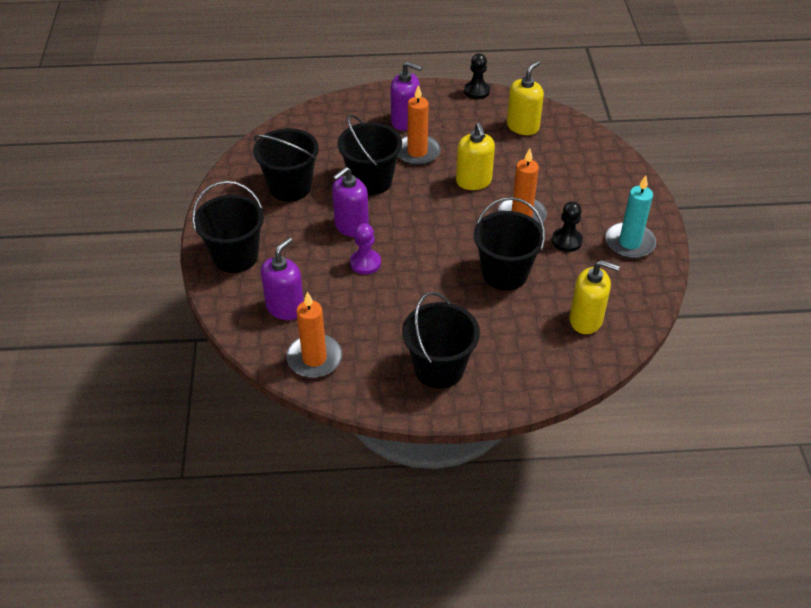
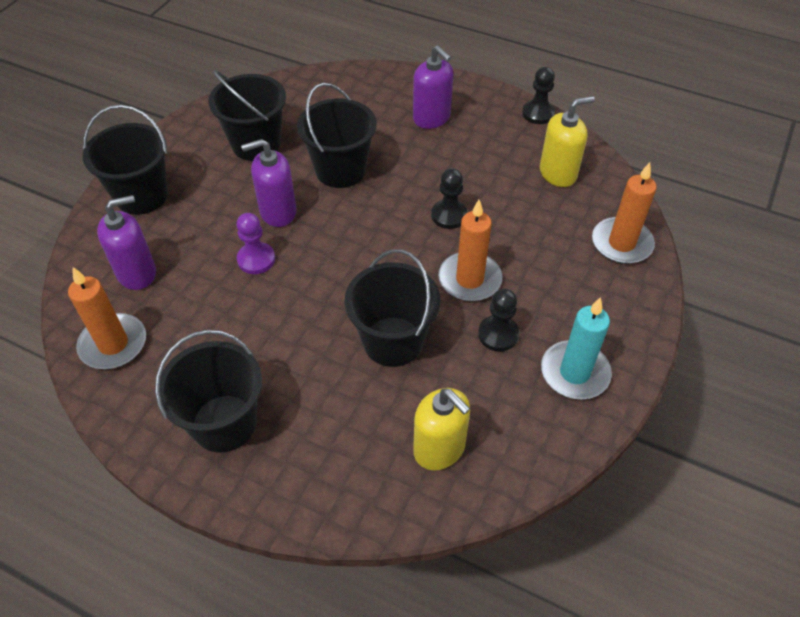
camera: 30 degrees right, 5 degrees up
(417, 152) = (415, 157): orange candle -> orange candle (621, 243)
(473, 181) = (449, 215): yellow soap dispenser -> black pawn

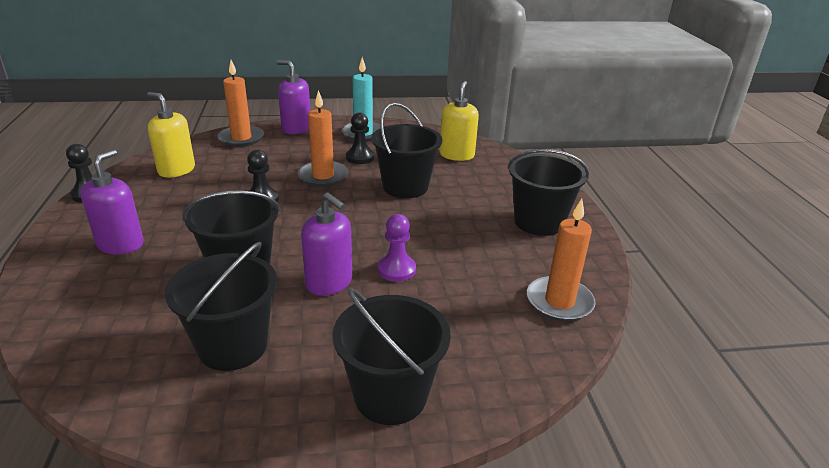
camera: 125 degrees left, 20 degrees down
(137, 273) = (485, 332): purple soap dispenser -> purple soap dispenser (296, 129)

